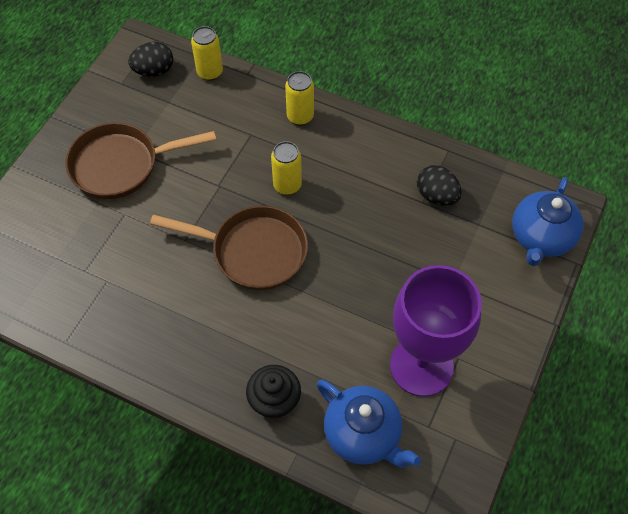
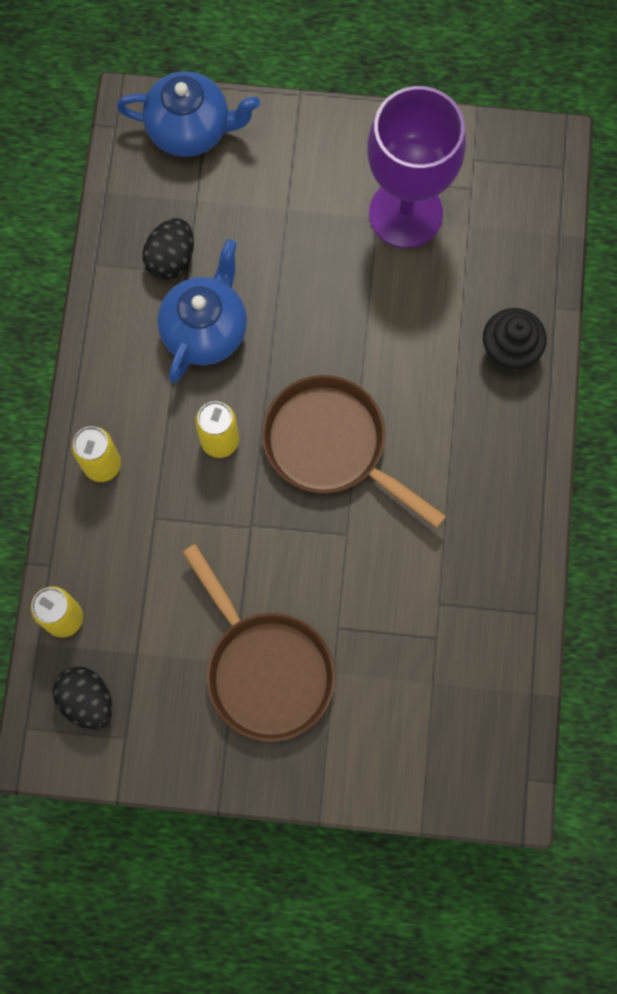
camera: 110 degrees left, 15 degrees up
(253, 251) = (331, 445): brown pan -> brown pan turned 45 degrees counterclockwise
(363, 435) = (508, 248): blue teapot -> blue teapot (205, 330)

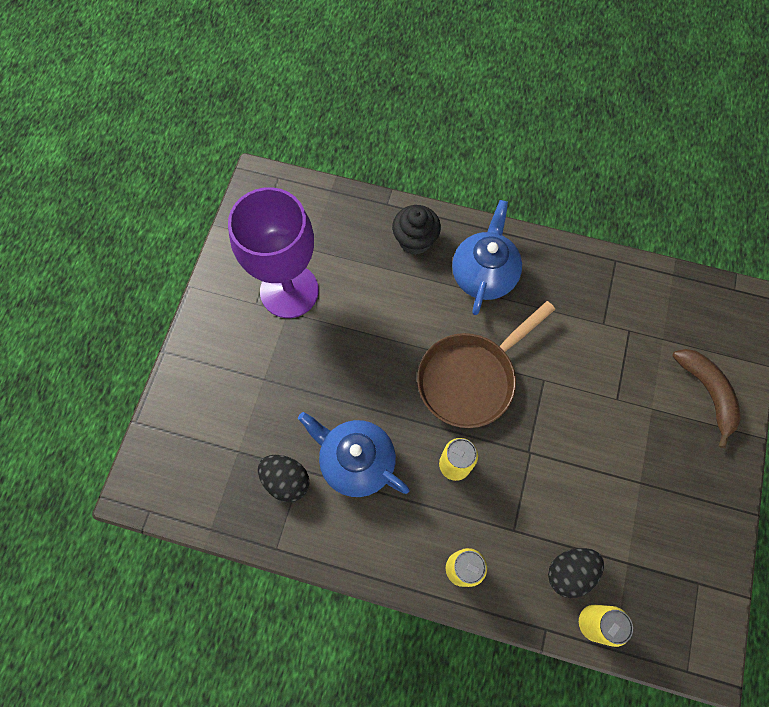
camera: 80 degrees left, 5 degrees down
(87, 700) = (665, 612): black egg -> black egg (570, 572)
(191, 130) = (171, 445): blue teapot -> blue teapot (483, 274)
(265, 669) = (646, 459): brown pan -> none
(368, 744) = (707, 392): none -> brown banana

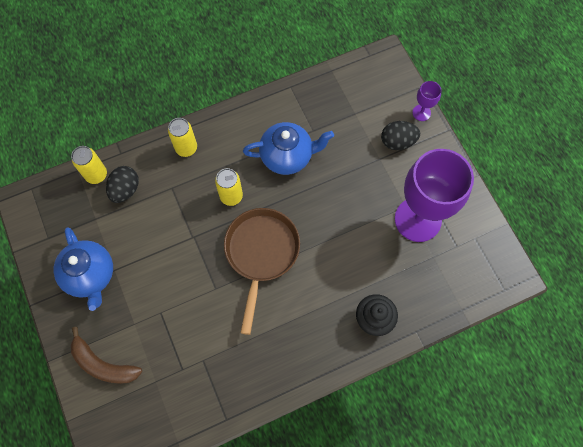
camera: 140 degrees right, 0 degrees up
(170, 393) = (421, 113): none -> purple goblet
(286, 480) = (316, 119): black egg -> black egg (397, 142)
(483, 274) = (308, 331): blue teapot -> blue teapot (91, 275)

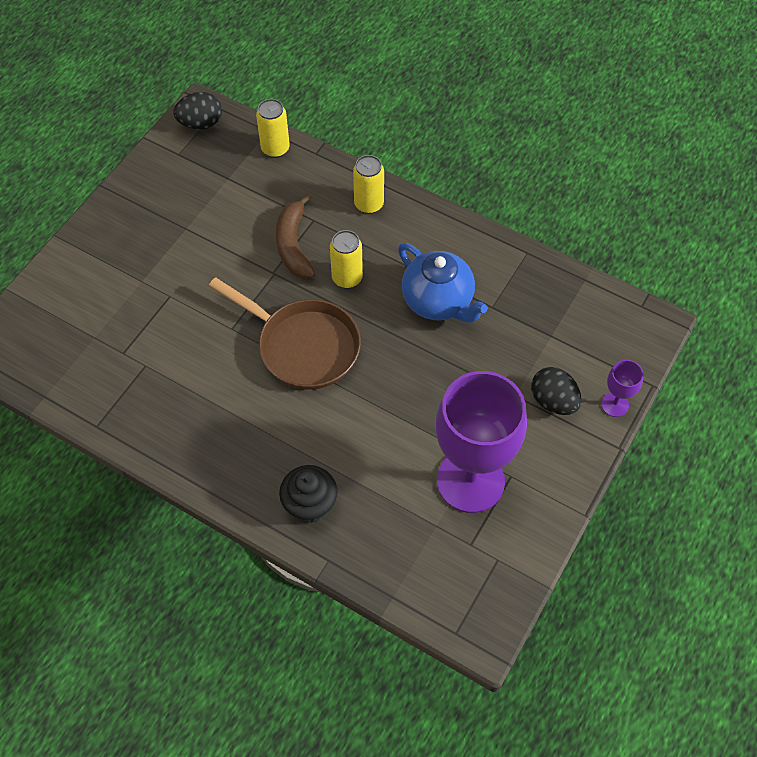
camera: 55 degrees right, 10 degrees down
(91, 275) = (165, 213): blue teapot -> none
(103, 364) = (82, 281): brown banana -> brown banana (293, 245)
(125, 190) = (279, 182): black egg -> black egg (201, 123)
(261, 253) = (303, 346): brown pan -> brown pan turned 60 degrees clockwise

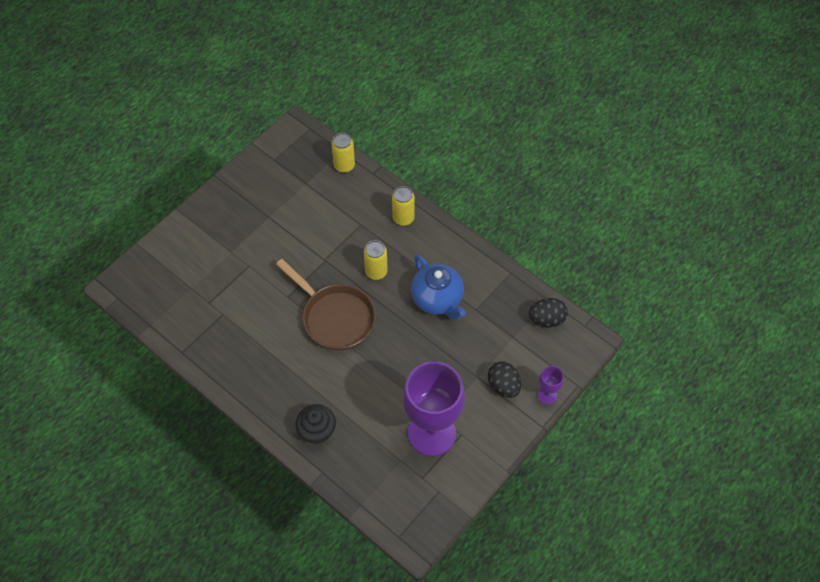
camera: 10 degrees right, 0 degrees up
(201, 123) = (294, 138): black egg -> black egg (547, 319)
(293, 245) = (343, 241): brown banana -> none

